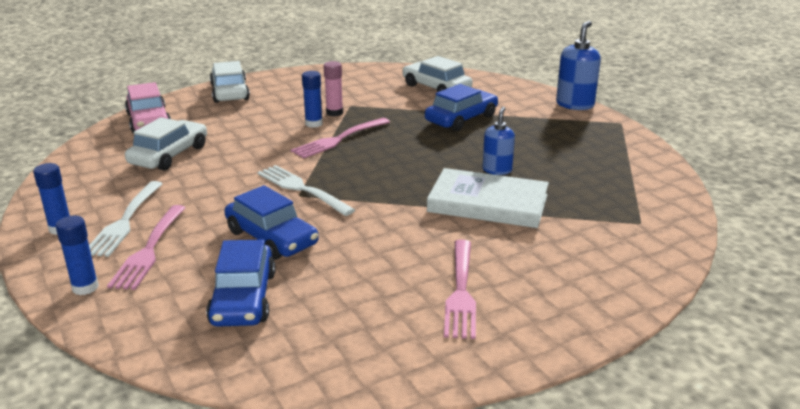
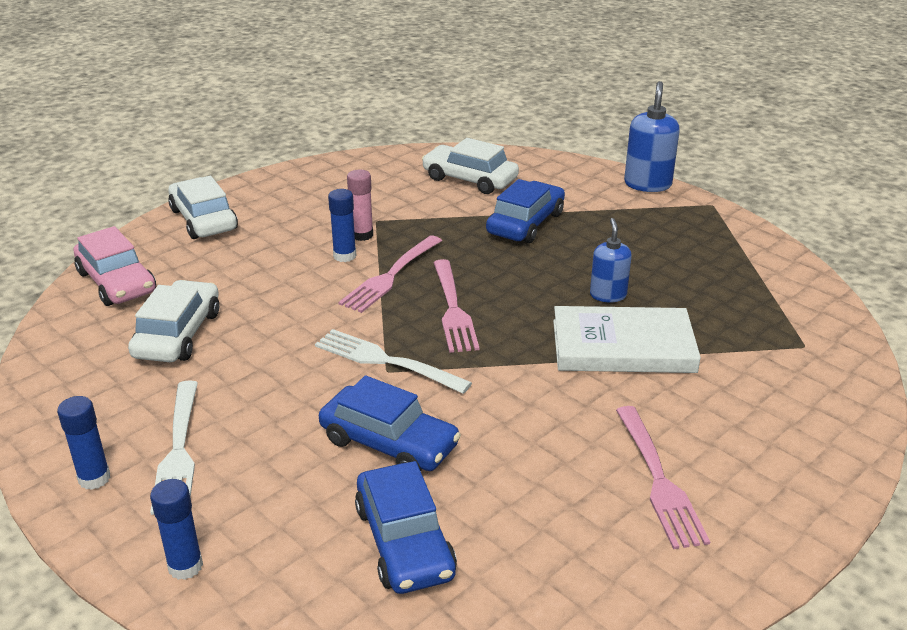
camera: 15 degrees left, 5 degrees up
(149, 249) = (238, 489): pink fork -> pink fork (452, 308)

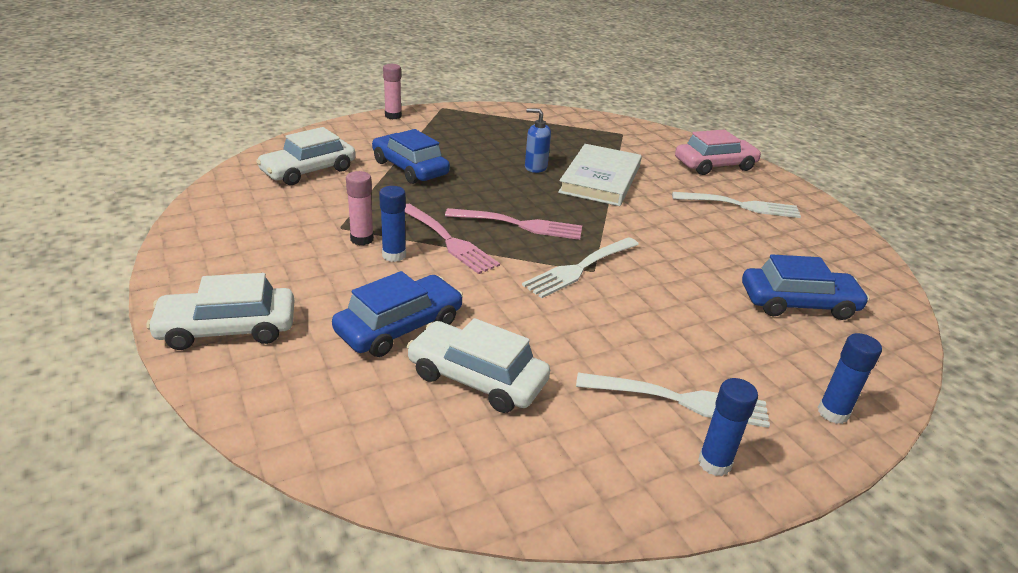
camera: 75 degrees left, 0 degrees up
(116, 282) = (326, 417): pink car -> pink car (715, 165)
(389, 443) = (688, 288): blue car -> blue car (399, 327)
(647, 184) = (393, 116): blue soap dispenser -> pink glue stick
(658, 479) = (740, 205): pink fork -> white fork

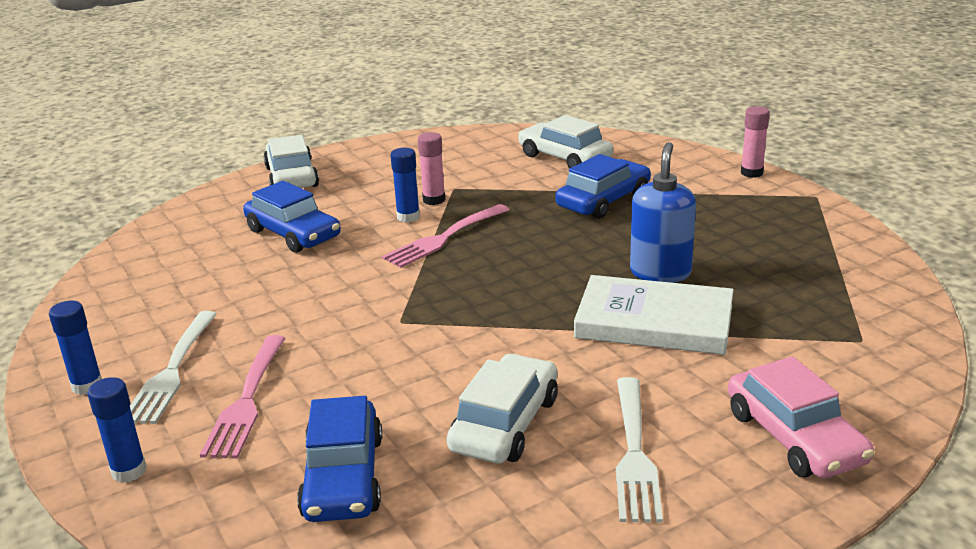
camera: 90 degrees right, 5 degrees down
(477, 378) = (221, 272): white car -> white car (505, 424)
(518, 225) = (492, 271): pink fork -> pink fork (247, 399)
(535, 167) = (660, 272): blue soap dispenser -> blue soap dispenser, size x1.53
(580, 268) = (404, 313): white fork -> none

